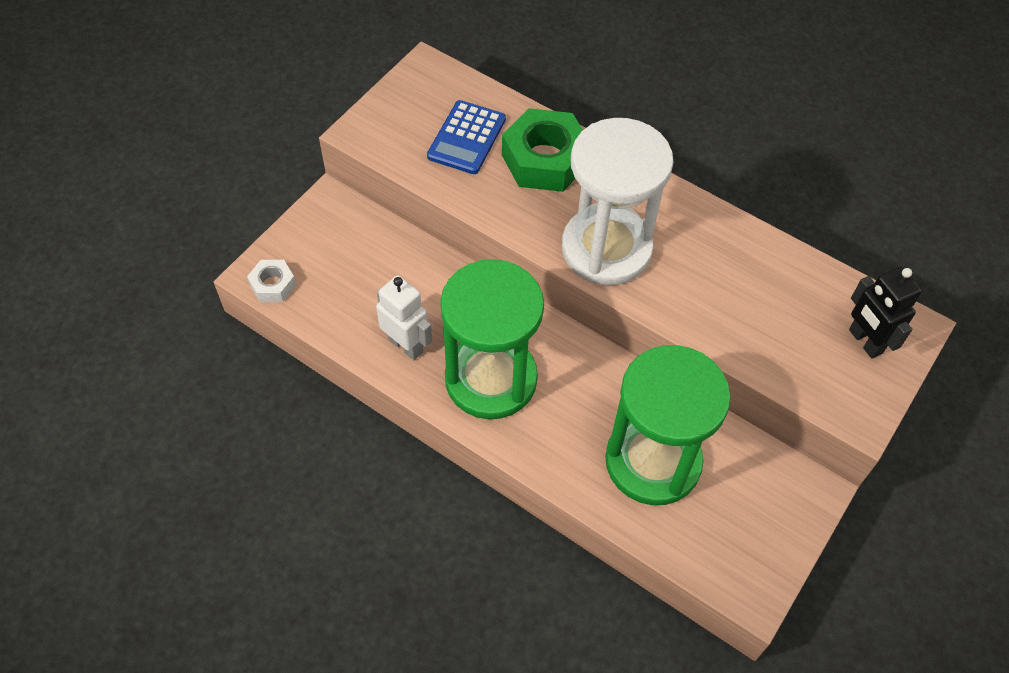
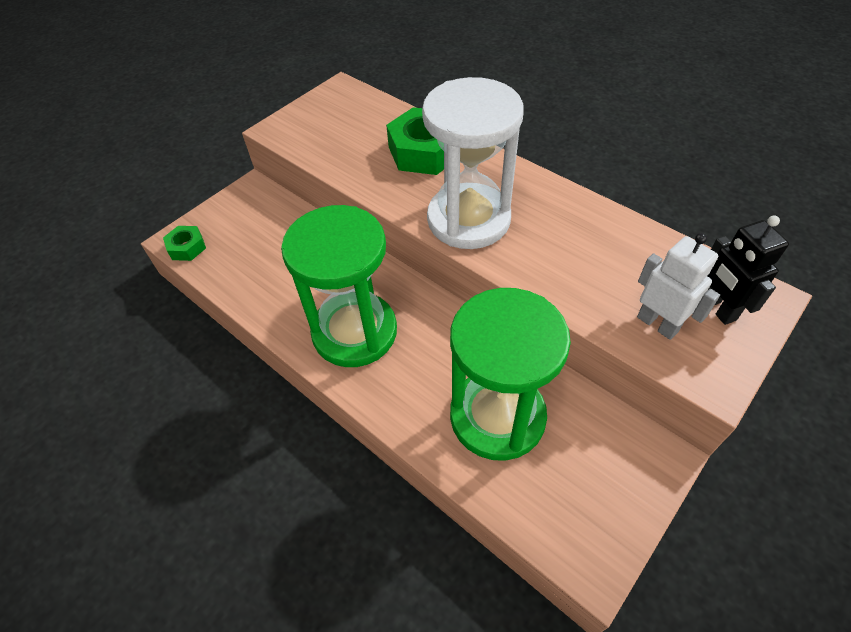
camera: 10 degrees right, 5 degrees down
(273, 285) = (187, 247): white nut -> green nut
(406, 345) = (286, 300): white robot -> white robot (657, 324)
(467, 138) = (362, 135): blue calculator -> none

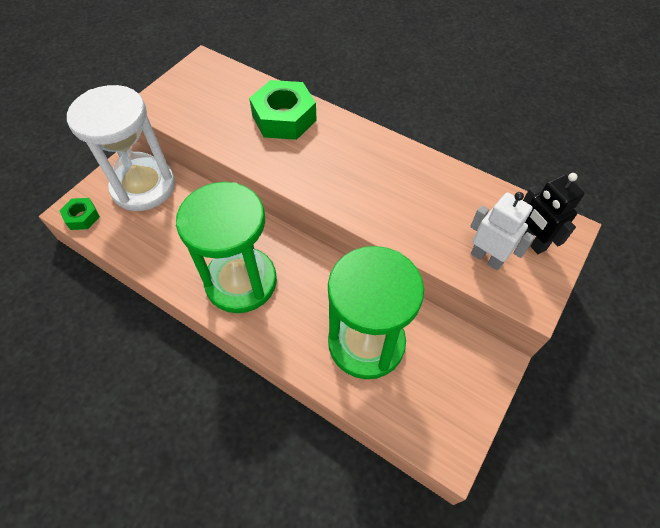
camera: 10 degrees left, 5 degrees up
(468, 219) = (328, 179): white hourglass -> white hourglass (143, 187)

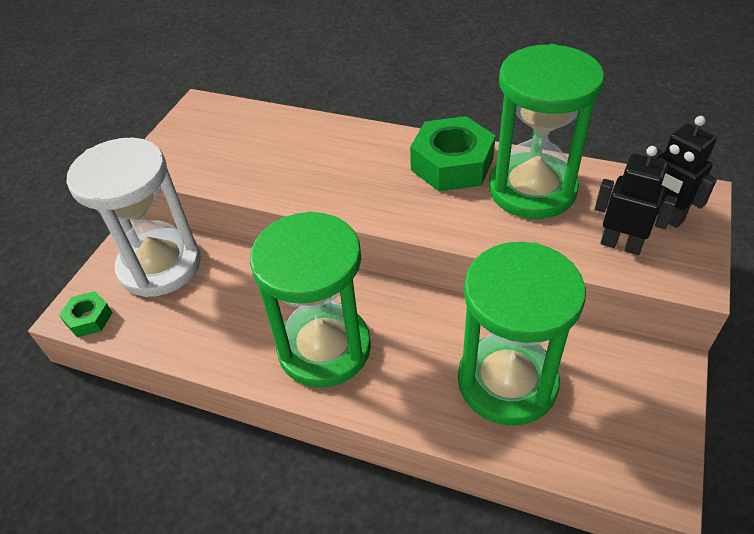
camera: 10 degrees left, 10 degrees down
(284, 118) = (322, 146): green nut -> green nut (452, 164)
(434, 193) = (532, 189): none -> green hourglass
(486, 258) = (621, 244): white robot -> black robot

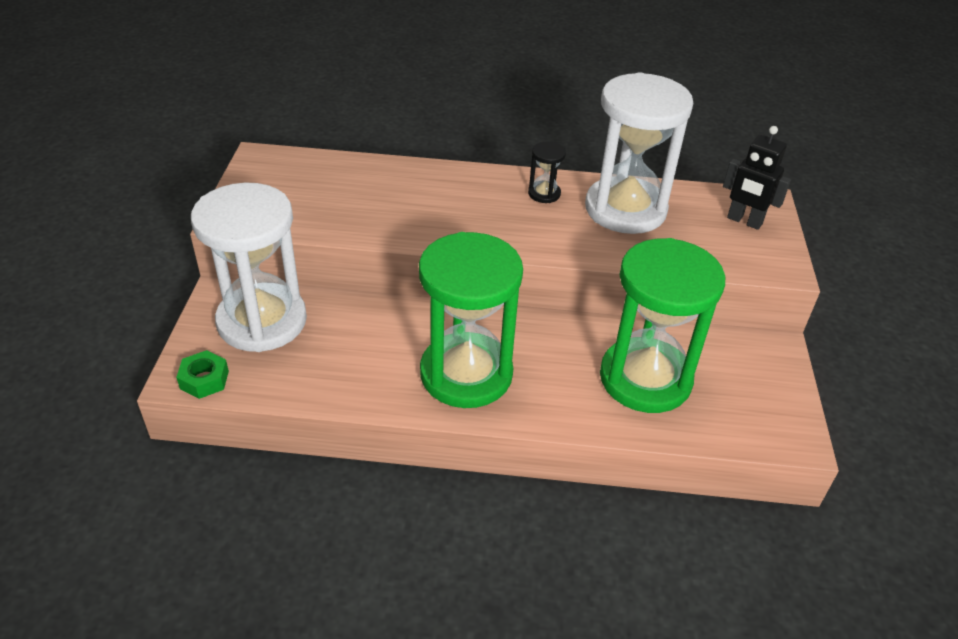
camera: 20 degrees left, 5 degrees down
(452, 164) = (544, 193): green nut -> black hourglass
(532, 189) = (625, 209): green hourglass -> white hourglass
(621, 244) = (717, 247): black robot -> none

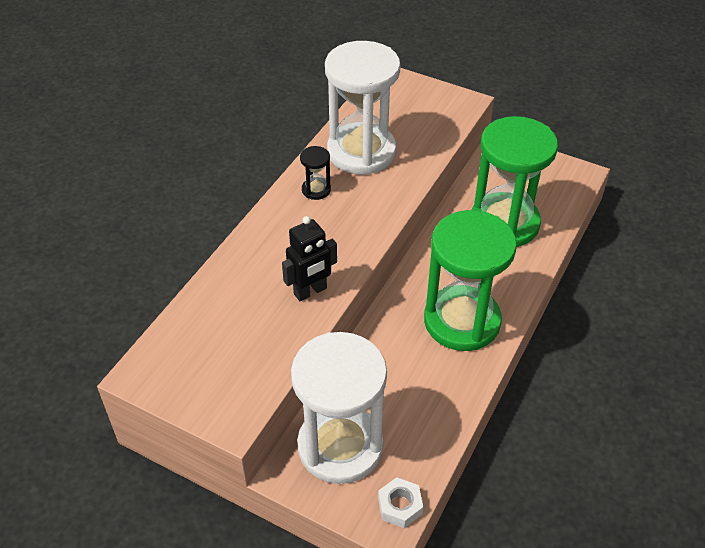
camera: 65 degrees left, 5 degrees up
(204, 380) = (400, 506): green nut -> white nut
(744, 221) = (406, 98): black robot -> black robot (310, 291)

